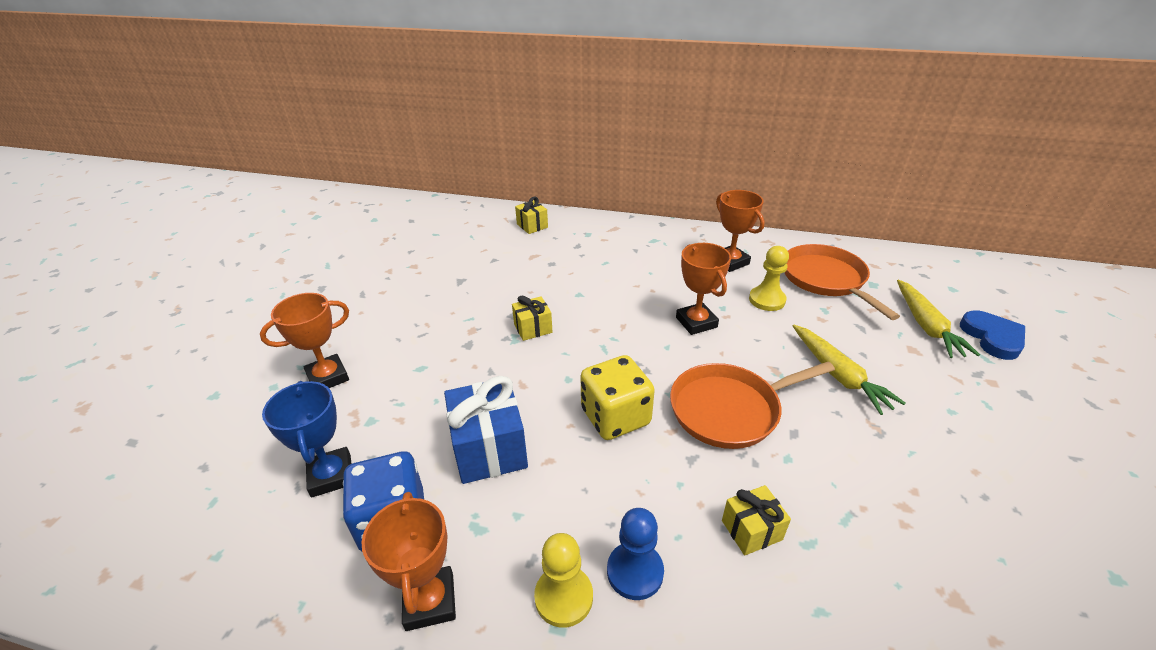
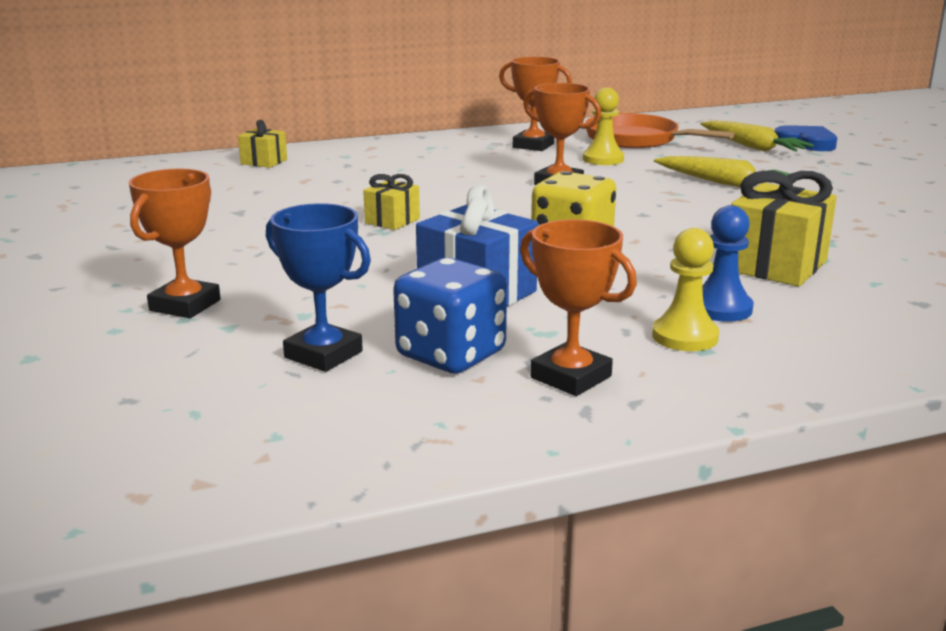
camera: 35 degrees left, 15 degrees down
(729, 409) = (665, 219): orange pan -> none
(751, 530) = (775, 265): yellow gift -> yellow gift, size x1.79

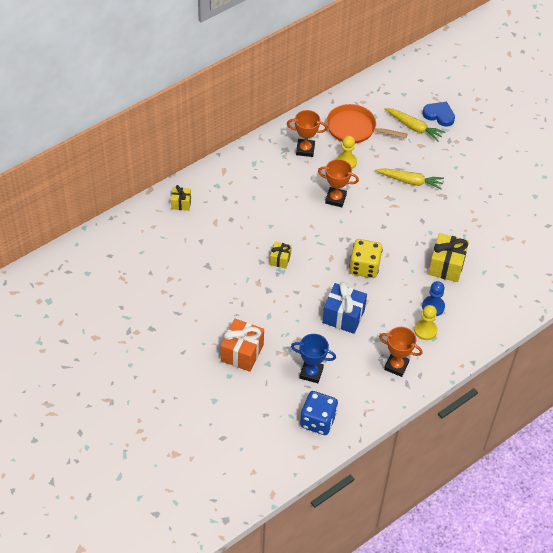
camera: 20 degrees left, 30 degrees up
(185, 305) = (242, 353): orange trophy -> orange gift
(451, 355) = (353, 362): blue dice -> blue dice (318, 421)

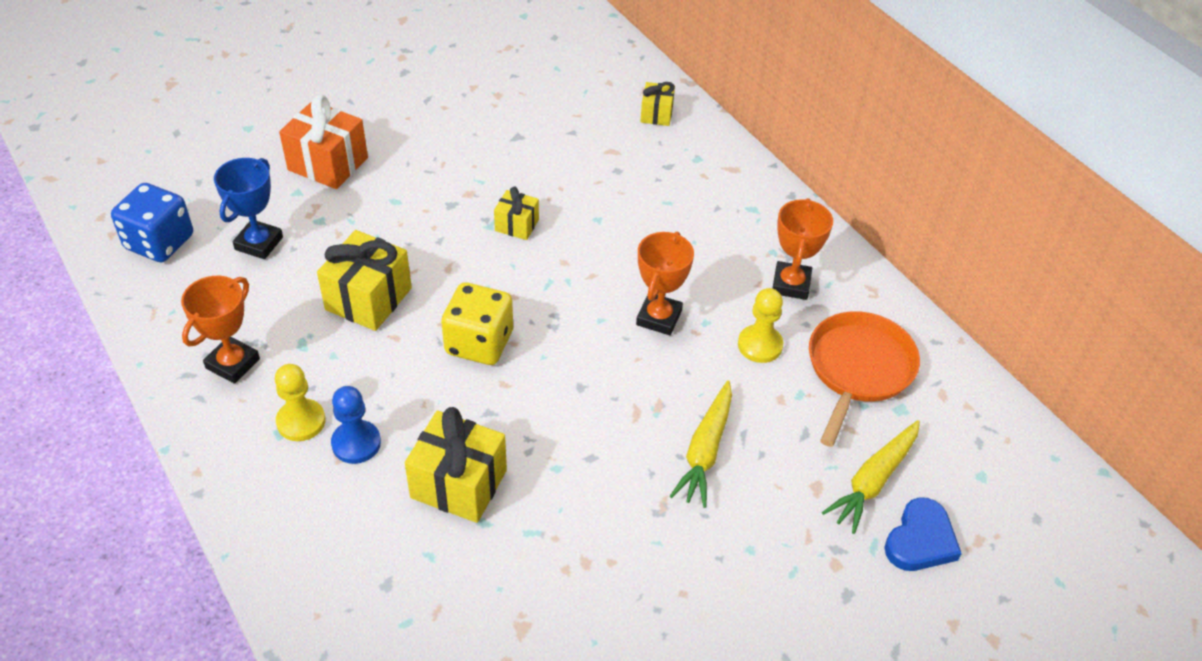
camera: 95 degrees right, 5 degrees down
(343, 316) = (368, 299): blue gift -> yellow gift

